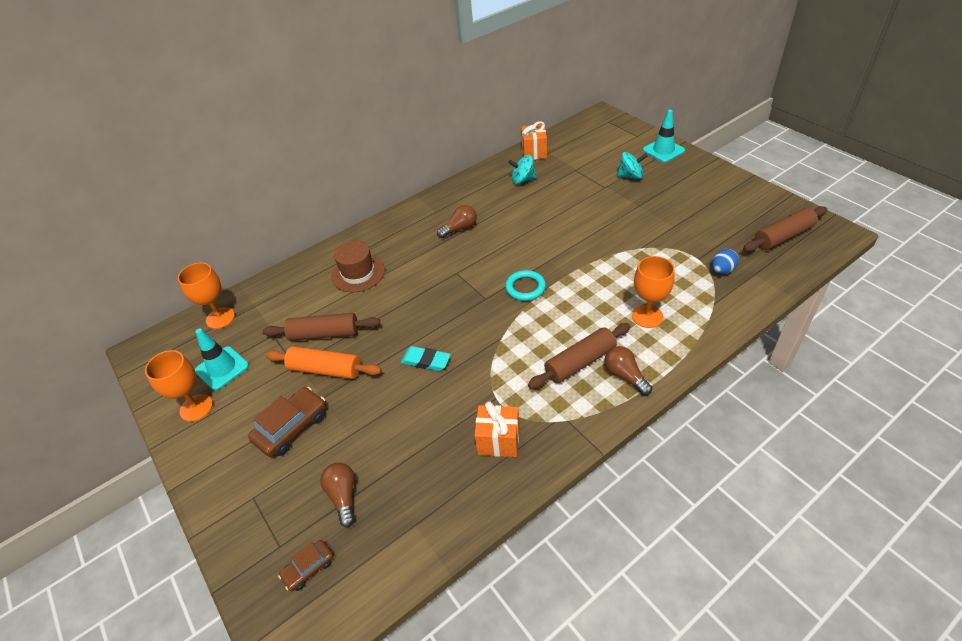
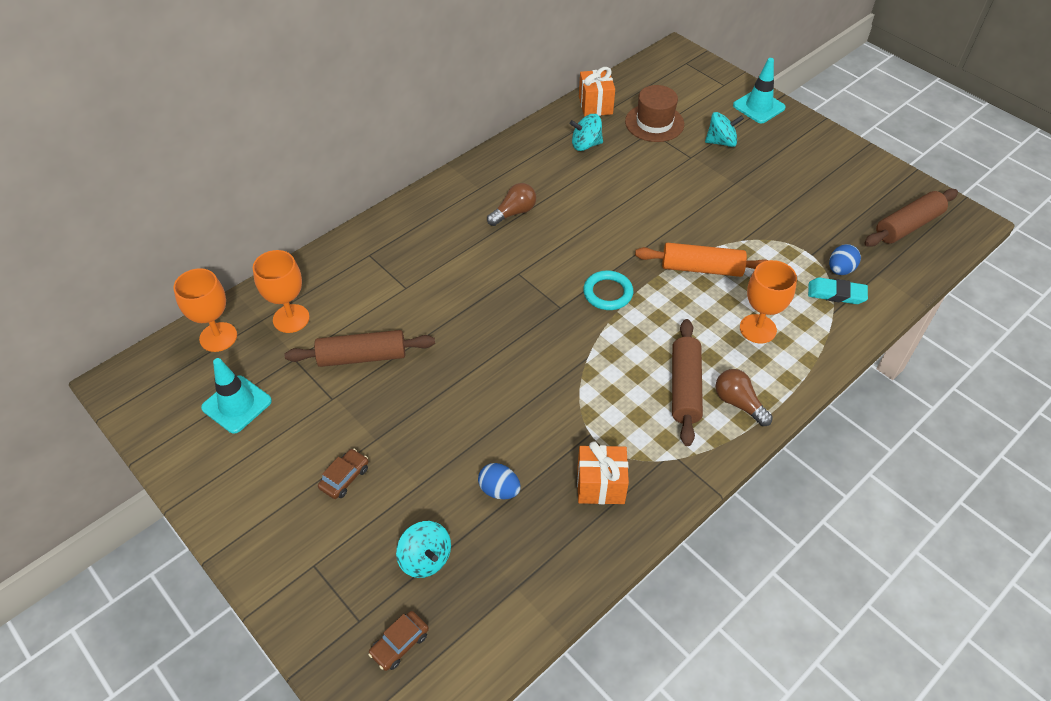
camera: 10 degrees left, 5 degrees up
(196, 408) = (214, 457): orange goblet -> orange goblet (291, 318)
(292, 427) = (344, 478): brown car -> brown car, size x0.57
(325, 370) = (373, 403): orange rolling pin -> orange rolling pin (701, 268)
(343, 496) = (425, 559): brown light bulb -> turquoise spinning top
(358, 273) = (391, 274): brown hat -> brown hat (654, 123)
(413, 441) = (499, 490): none -> blue egg
(426, 361) = (498, 389): turquoise eraser -> turquoise eraser (836, 294)
(580, 362) = (685, 388): brown rolling pin -> brown rolling pin turned 45 degrees counterclockwise

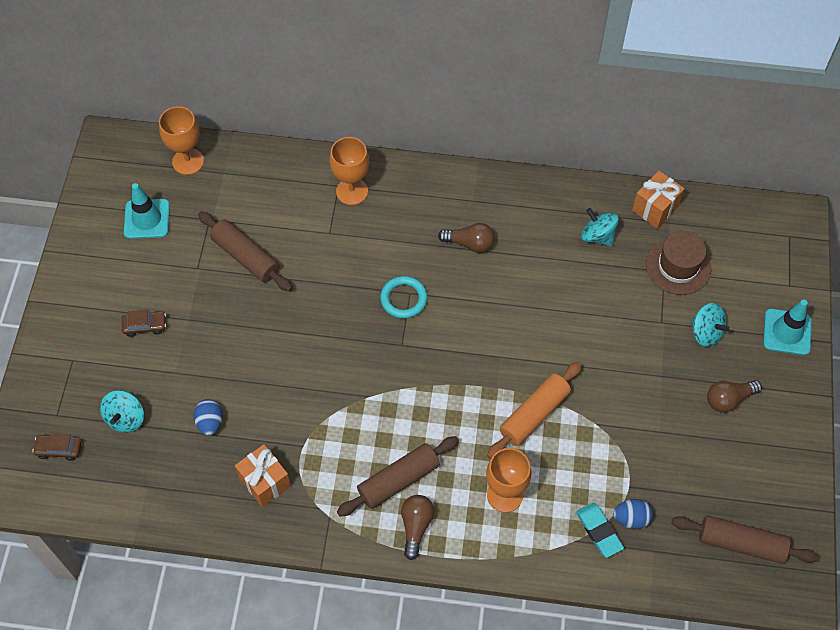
camera: 50 degrees right, 10 degrees up
(291, 318) = (240, 188): orange goblet -> orange goblet (352, 191)
(608, 293) = (445, 366): turquoise ring -> turquoise ring (403, 299)
(701, 268) = (534, 414): orange rolling pin -> orange rolling pin turned 75 degrees clockwise
(785, 163) = (728, 399): none -> brown light bulb

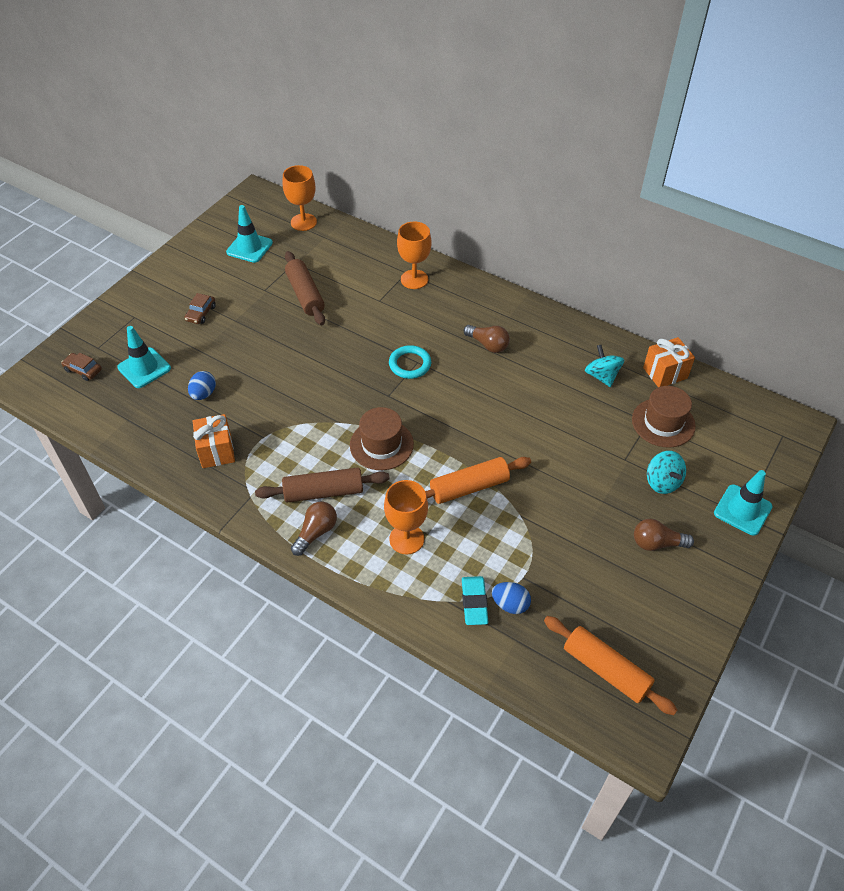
camera: 25 degrees right, 10 degrees down
(125, 418) = (144, 368): turquoise spinning top -> turquoise traffic cone
(145, 326) = (201, 313): brown car -> brown car turned 90 degrees clockwise
(426, 404) = (381, 444): none -> brown hat
(741, 543) = (606, 669): brown rolling pin -> orange rolling pin

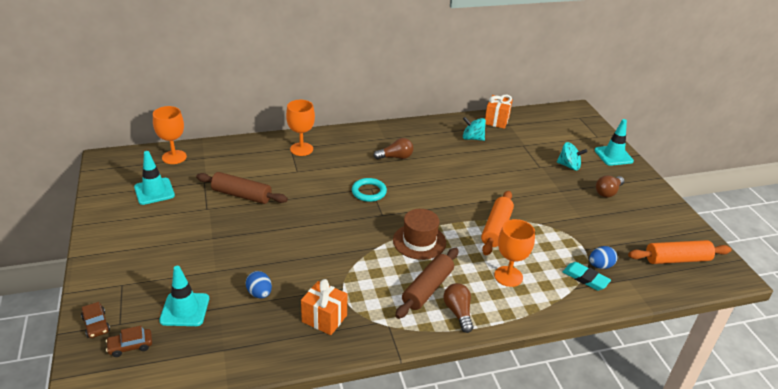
camera: 50 degrees left, 15 degrees down
(201, 313) = (178, 249): brown car -> brown car (96, 324)
(663, 423) = (529, 141): brown hat -> none

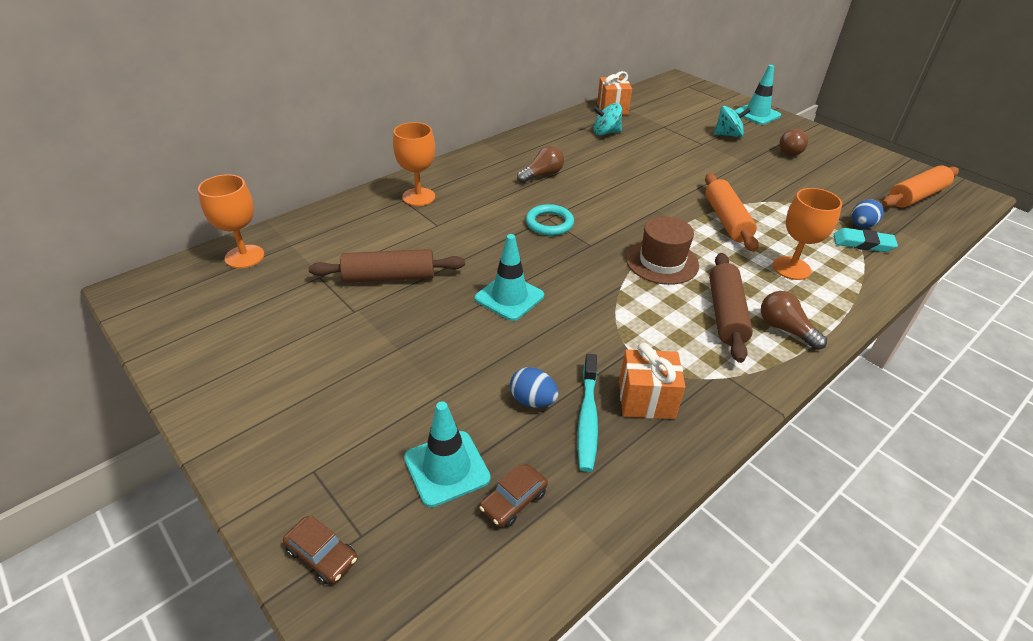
camera: 25 degrees left, 5 degrees up
(130, 346) = (410, 564): brown car -> brown car (513, 501)
(154, 191) = (252, 313): turquoise traffic cone -> turquoise traffic cone (509, 297)
(281, 315) = (587, 418): none -> turquoise toothbrush

